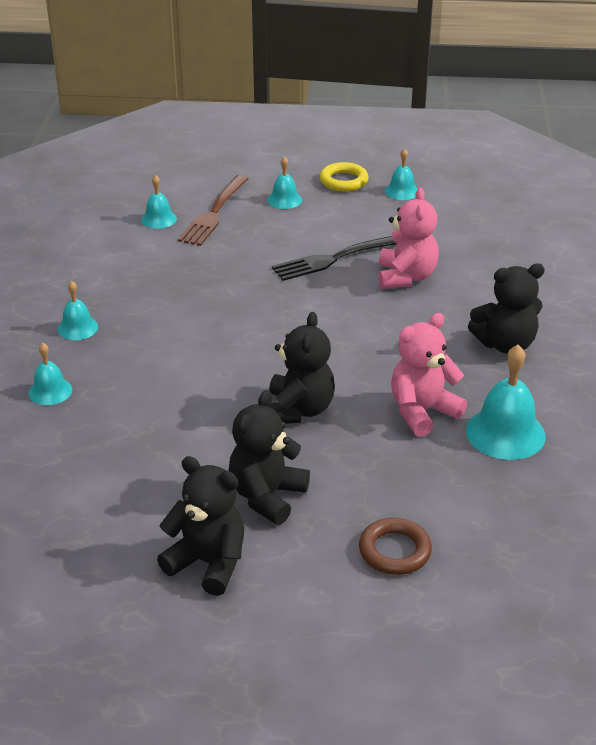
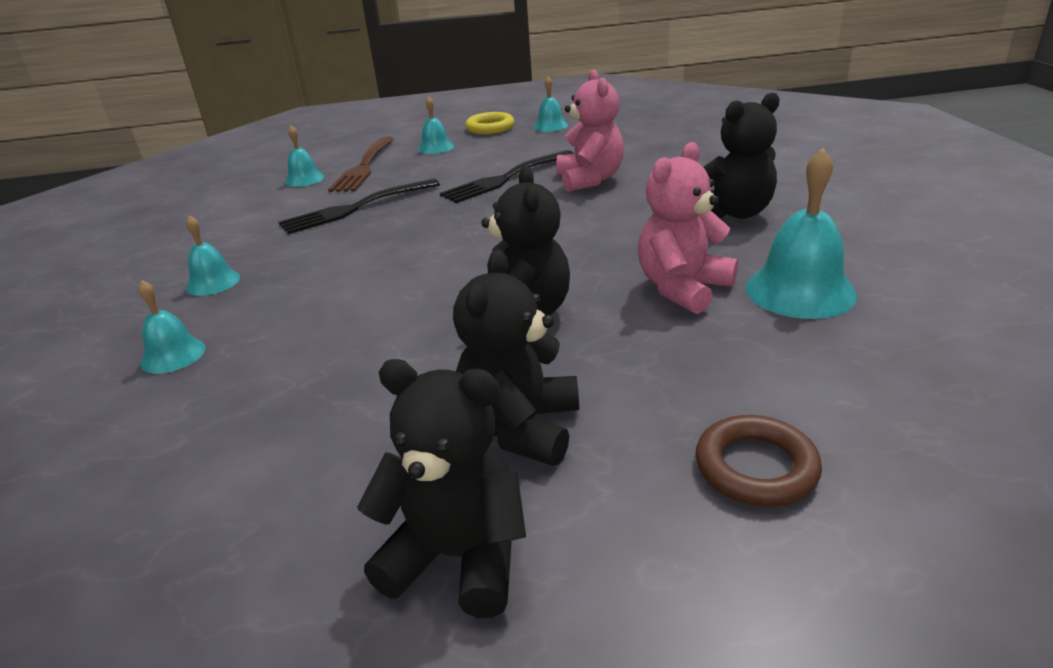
camera: 10 degrees left, 5 degrees down
(199, 267) = (357, 207): none -> black fork

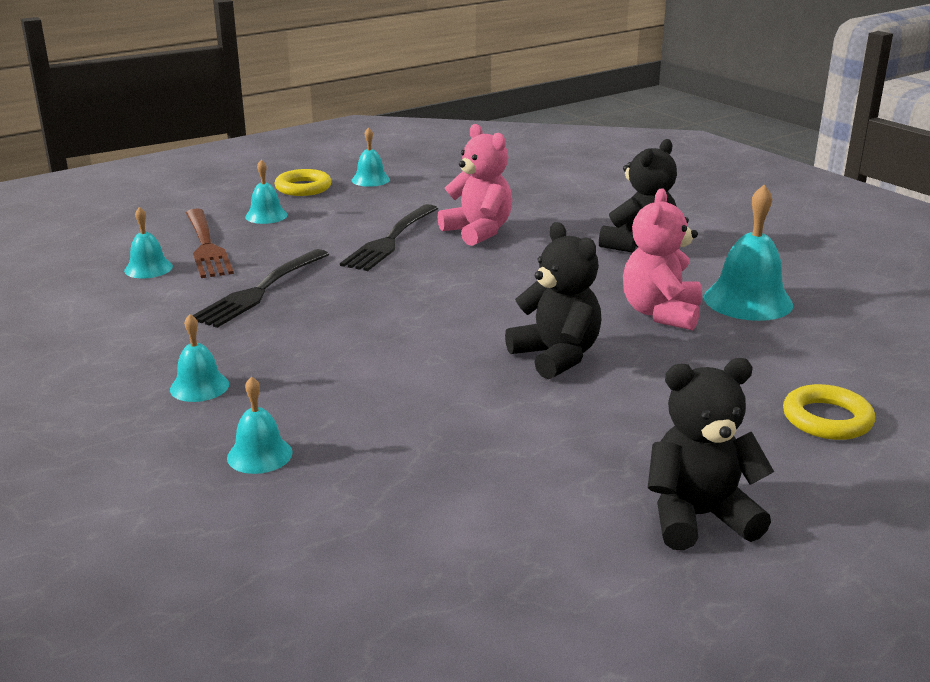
camera: 30 degrees left, 5 degrees down
(521, 428) = (650, 434): black teddy bear -> none
(756, 467) = (827, 419): brown ring -> yellow ring

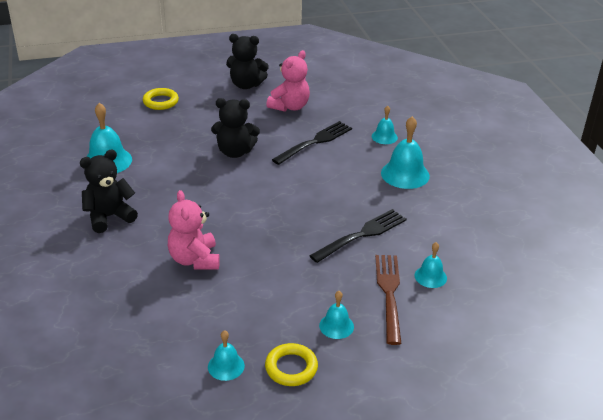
camera: 160 degrees left, 10 degrees up
(199, 386) = (405, 174): turquoise bell -> turquoise bell, size x1.75
(391, 239) = (259, 266): black fork -> black fork (314, 142)
(556, 356) = (235, 152): black teddy bear -> black teddy bear turned 75 degrees counterclockwise
(661, 313) = (160, 164): pink teddy bear -> pink teddy bear (290, 107)

